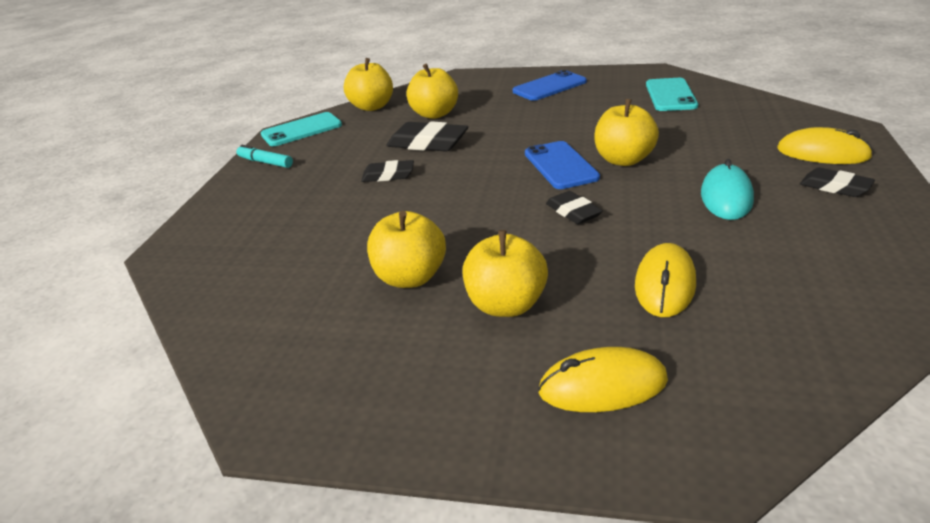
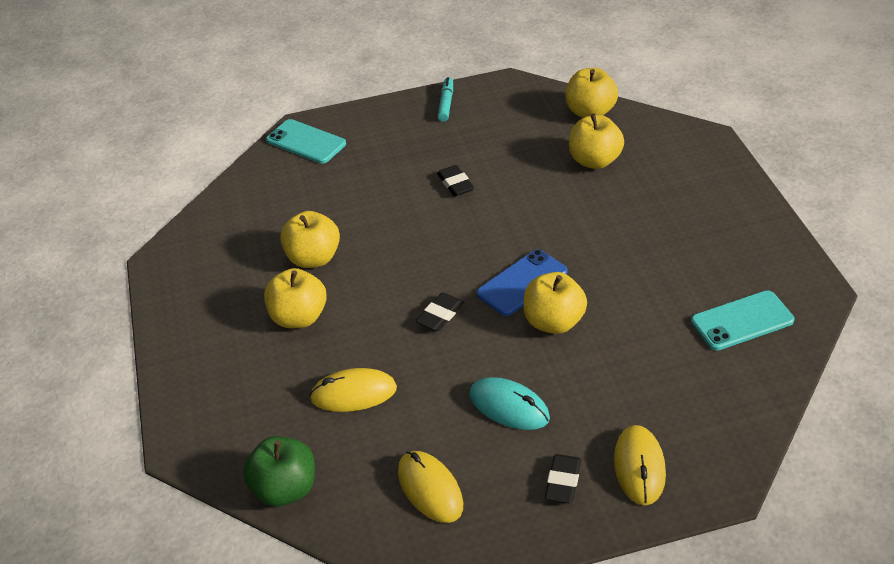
camera: 65 degrees right, 10 degrees up
(301, 130) = (516, 93): turquoise phone -> turquoise phone (306, 142)
(428, 143) = (528, 182): black eraser -> none
(549, 87) = (714, 218): blue phone -> none
(602, 386) = (232, 387): yellow mouse -> yellow mouse (430, 489)
(726, 197) = (509, 406): turquoise mouse -> turquoise mouse turned 45 degrees clockwise
(819, 366) = (285, 489): none -> green apple

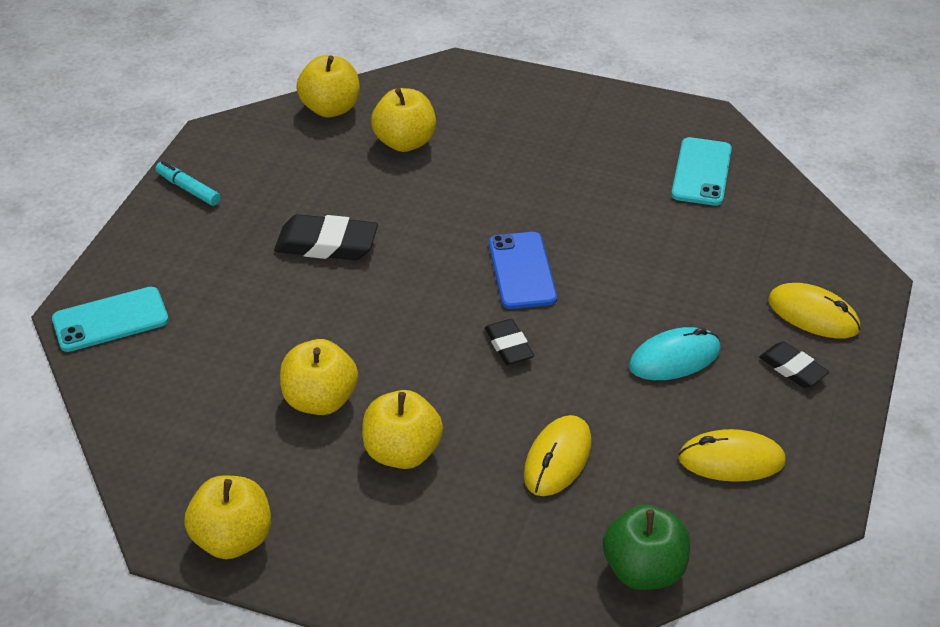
camera: 60 degrees left, 0 degrees up
(455, 184) = (326, 244): black eraser -> black eraser, size x1.62
(554, 322) = (594, 277): yellow apple -> yellow apple (233, 539)

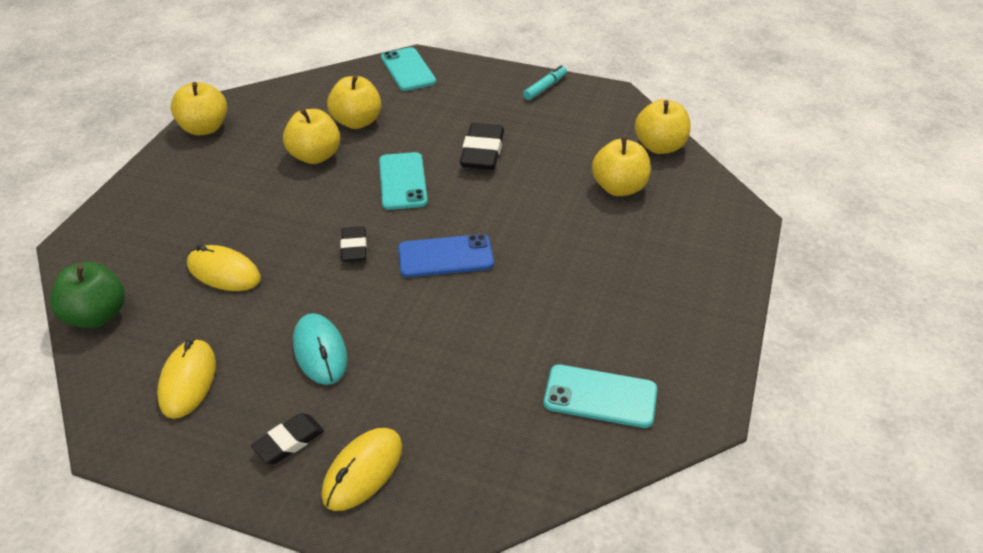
camera: 90 degrees right, 0 degrees up
(383, 312) = (402, 181): none -> turquoise phone
(402, 452) = (255, 194): yellow apple -> yellow apple (357, 122)
(509, 346) = (354, 247): black eraser -> black eraser turned 75 degrees counterclockwise

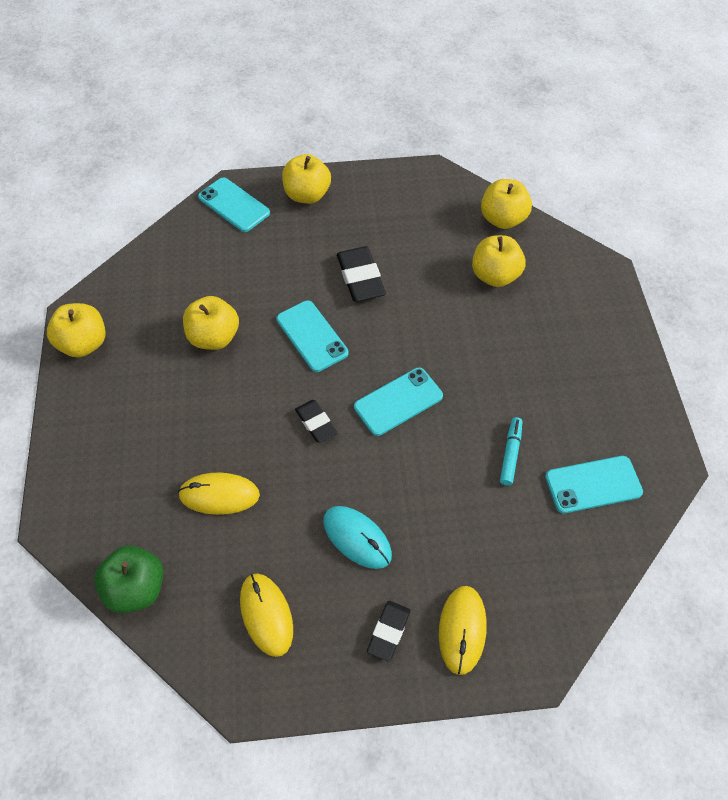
camera: 25 degrees left, 15 degrees up
(357, 122) = (226, 284): yellow apple -> yellow apple (307, 195)
(445, 257) = (398, 402): blue phone -> turquoise phone
(545, 87) = (370, 185): turquoise marker -> turquoise marker (510, 454)

